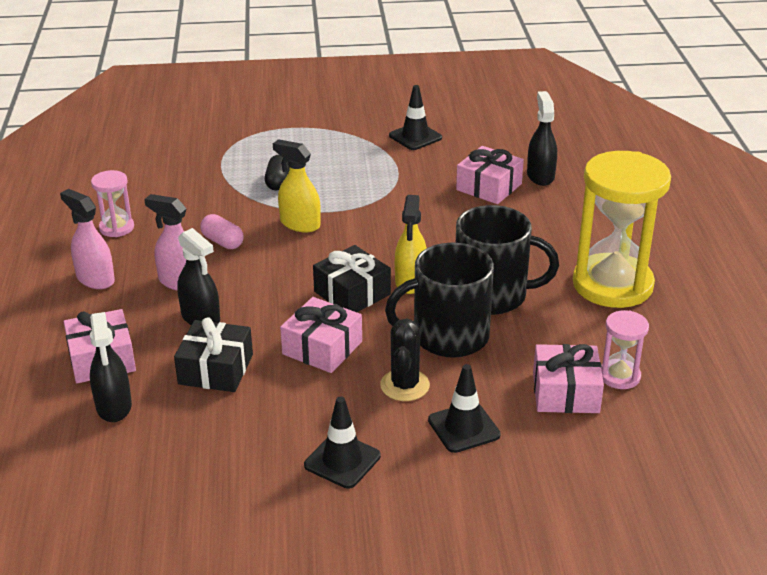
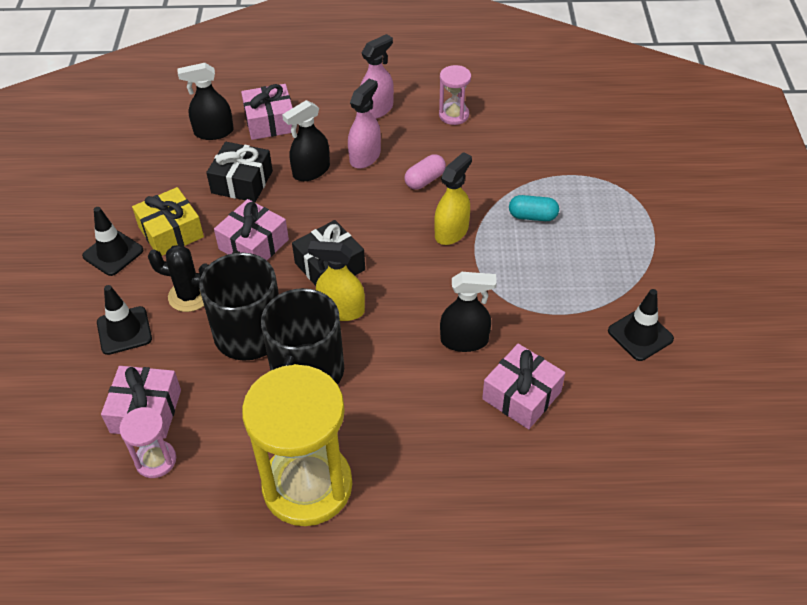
camera: 95 degrees right, 15 degrees up
(278, 182) = (532, 216): black capsule -> turquoise capsule
(303, 416) = (171, 232): none -> yellow gift
(540, 176) = (548, 453): black spray bottle -> black spray bottle (464, 340)

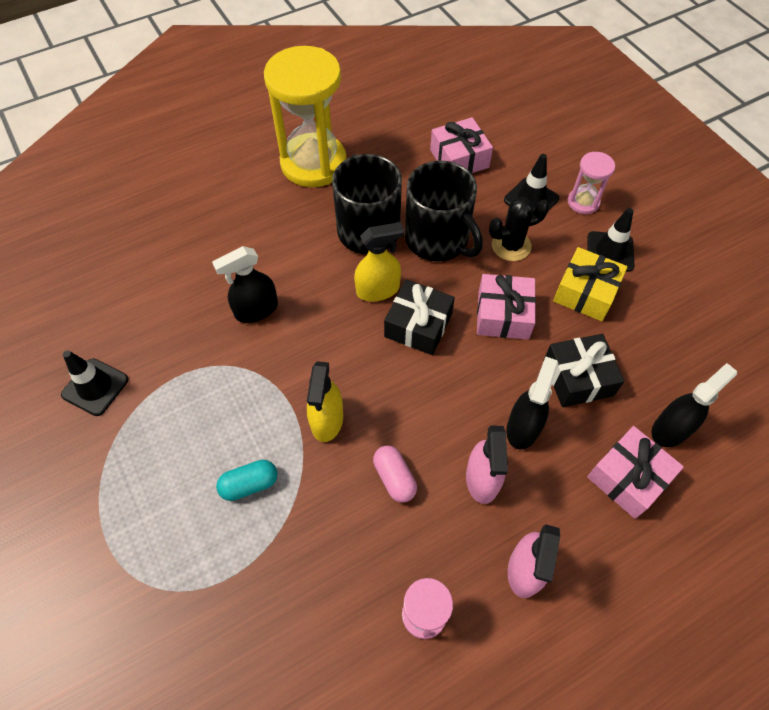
camera: 150 degrees right, 10 degrees up
(156, 460) = (424, 137): pink hourglass -> pink hourglass (583, 202)
(425, 180) = (394, 478): pink capsule -> pink capsule turned 45 degrees counterclockwise
(521, 395) = (187, 285): pink gift -> none

